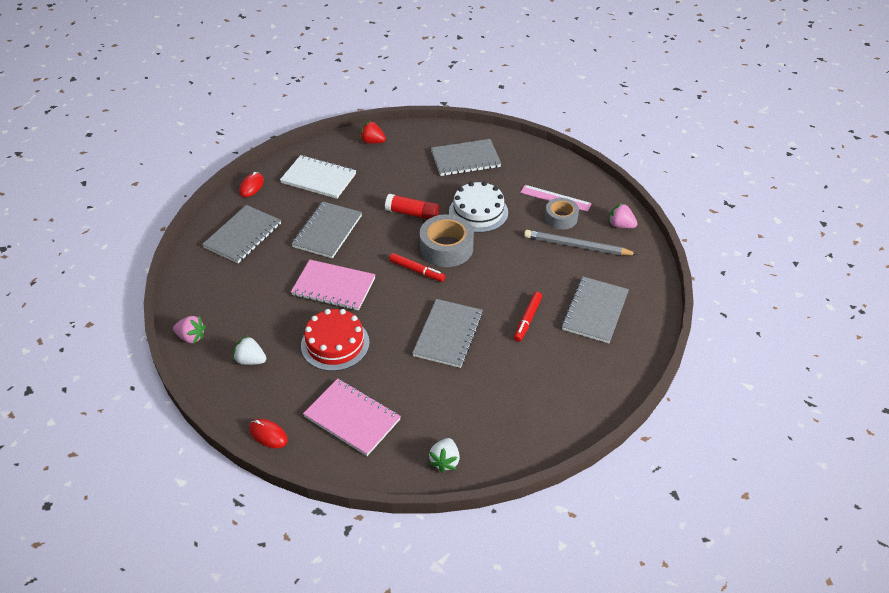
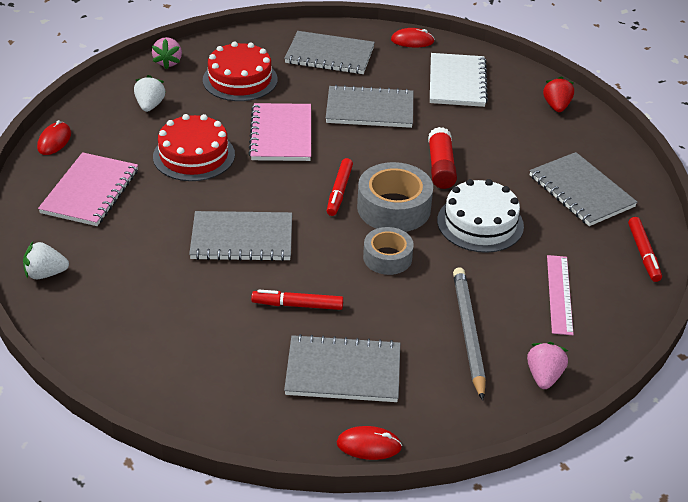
camera: 70 degrees right, 5 degrees down
(245, 296) = (240, 79): none -> red cake
(532, 153) = (643, 253): none -> red marker
(561, 218) = (518, 306): grey tape -> grey tape (387, 257)
(658, 314) = (369, 445): none -> red mouse

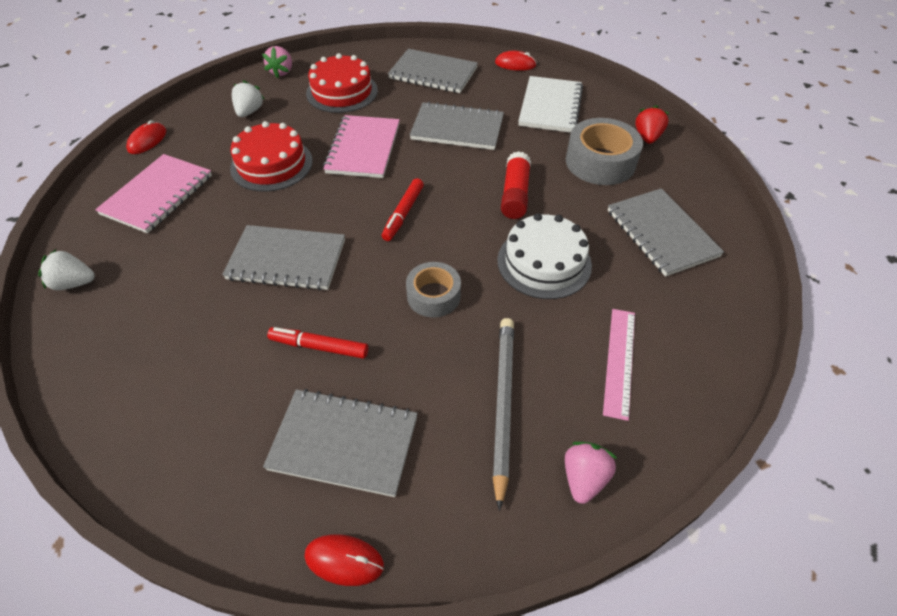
camera: 10 degrees right, 10 degrees up
(394, 208) = (455, 237): grey tape -> grey tape (600, 162)
(643, 253) = (725, 316): red marker -> none

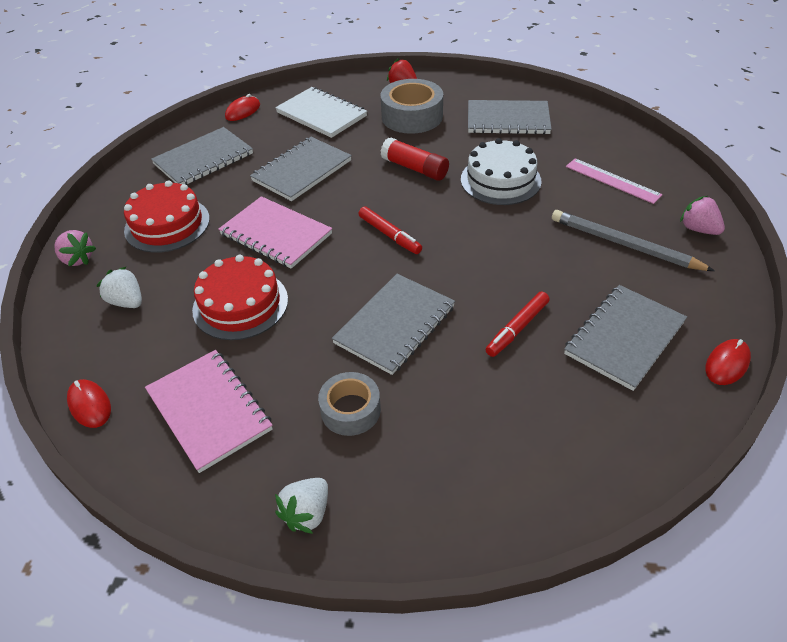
camera: 60 degrees left, 5 degrees down
(433, 296) = (499, 246): grey tape -> grey tape (350, 410)

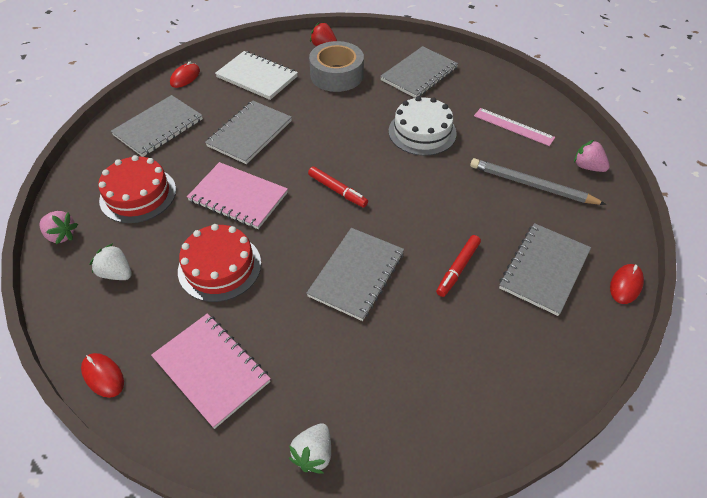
camera: 10 degrees left, 5 degrees up
(350, 410) = (333, 356): grey tape -> none
(414, 168) = (348, 125): red glue stick -> none
(508, 120) = (419, 74): grey notebook -> grey notebook turned 45 degrees counterclockwise

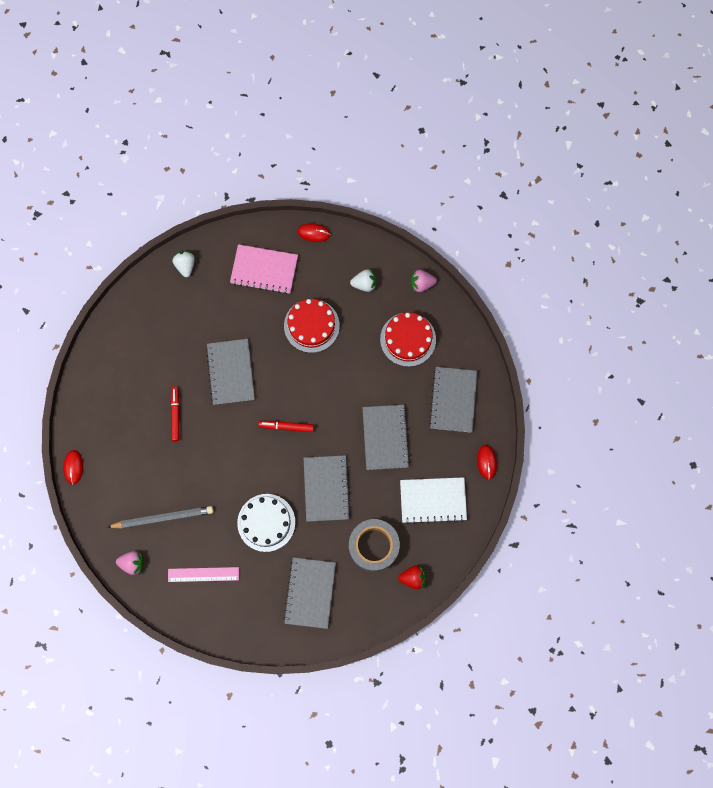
camera: 145 degrees right, 25 degrees up
(238, 197) = (344, 379): pink notebook -> none
(544, 270) = (125, 447): grey notebook -> grey notebook (326, 488)

